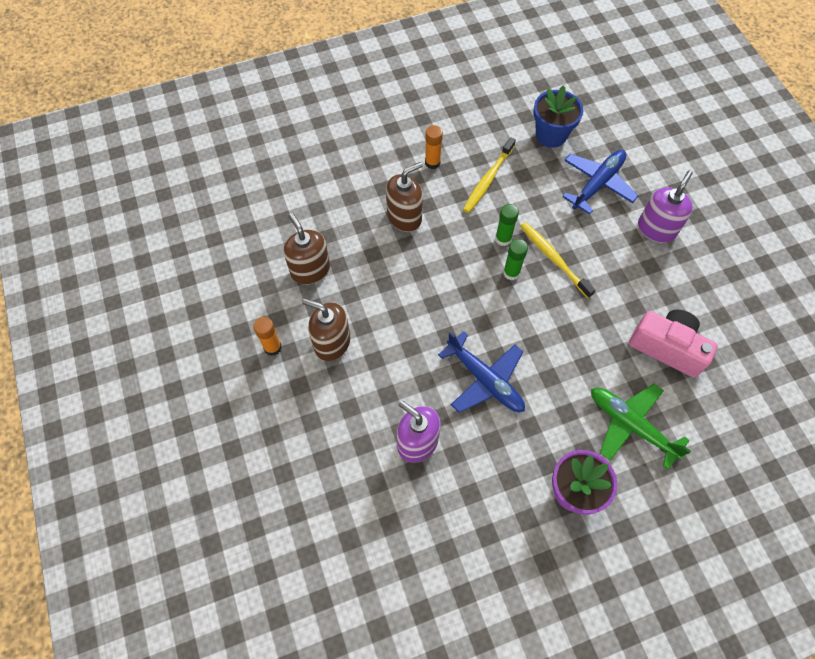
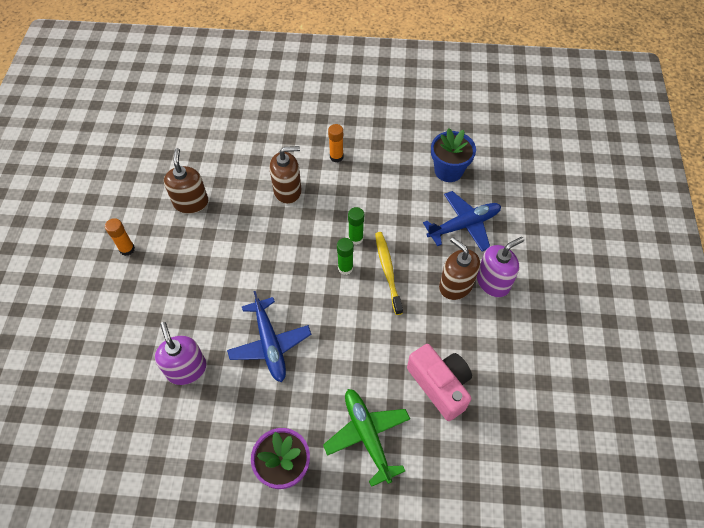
camera: 25 degrees right, 5 degrees down
(332, 342) = (172, 264): brown soap dispenser -> brown soap dispenser (455, 285)
(487, 180) = (372, 187): yellow toothbrush -> none

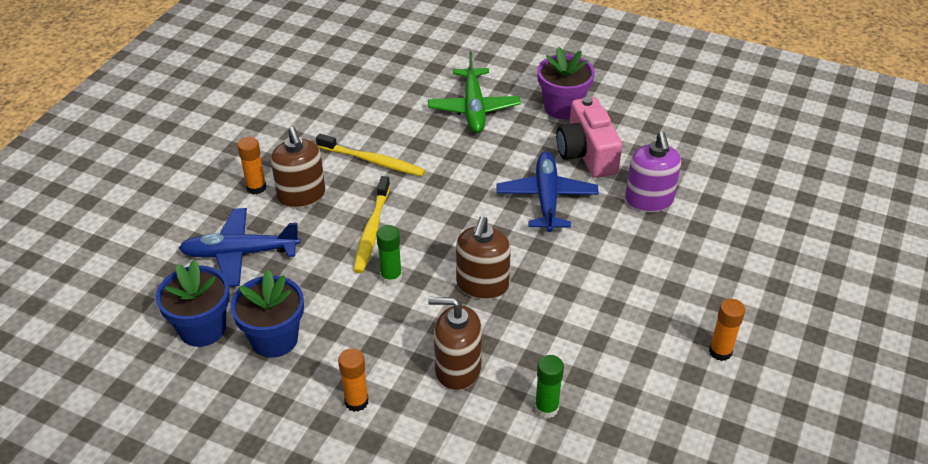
camera: 160 degrees left, 15 degrees down
(191, 202) = (614, 394): brown soap dispenser -> brown soap dispenser (482, 285)
(345, 268) = (423, 247): green glue stick -> green glue stick (546, 408)
(403, 177) = (274, 339): none -> blue flower pot
(422, 338) = (373, 161): none -> yellow toothbrush
(440, 385) = (380, 123): pink camera -> pink camera (586, 154)
(493, 282) = (256, 187): purple soap dispenser -> orange glue stick

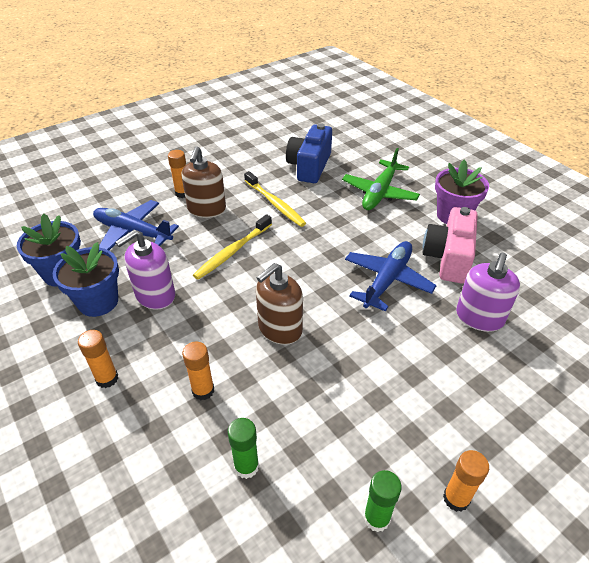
camera: 30 degrees right, 0 degrees up
(330, 307) = (155, 295): none -> purple soap dispenser
(375, 103) = (309, 166): none -> blue camera
(391, 277) = (216, 292): green glue stick -> green glue stick (376, 518)
(457, 369) = (203, 390): brown soap dispenser -> orange glue stick

